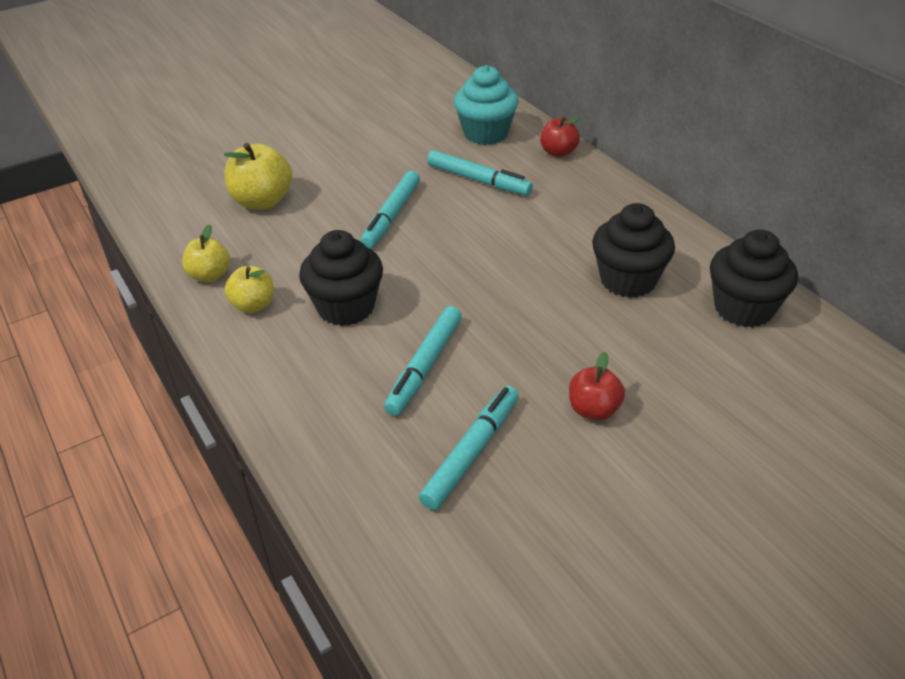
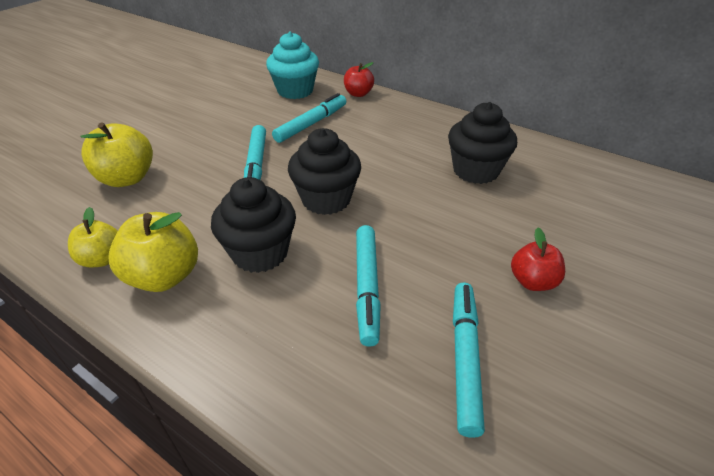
camera: 25 degrees left, 0 degrees up
(253, 305) = (164, 276): yellow apple -> yellow apple, size x1.59
(478, 180) = (311, 124): turquoise marker -> turquoise marker turned 60 degrees counterclockwise
(743, 308) = (568, 171): black cupcake -> black cupcake (326, 199)

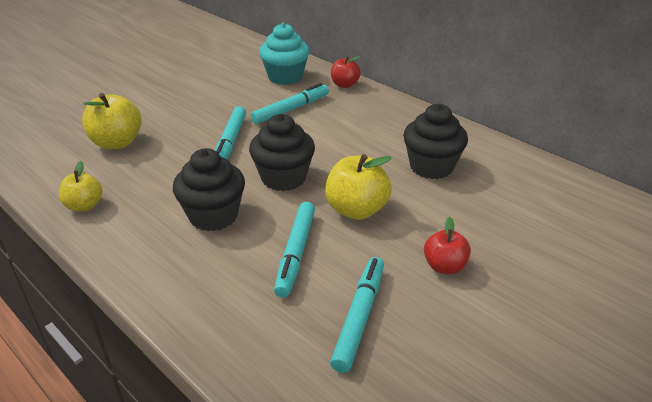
camera: 10 degrees right, 5 degrees down
(164, 276) = (131, 225): yellow apple -> yellow apple (356, 210)

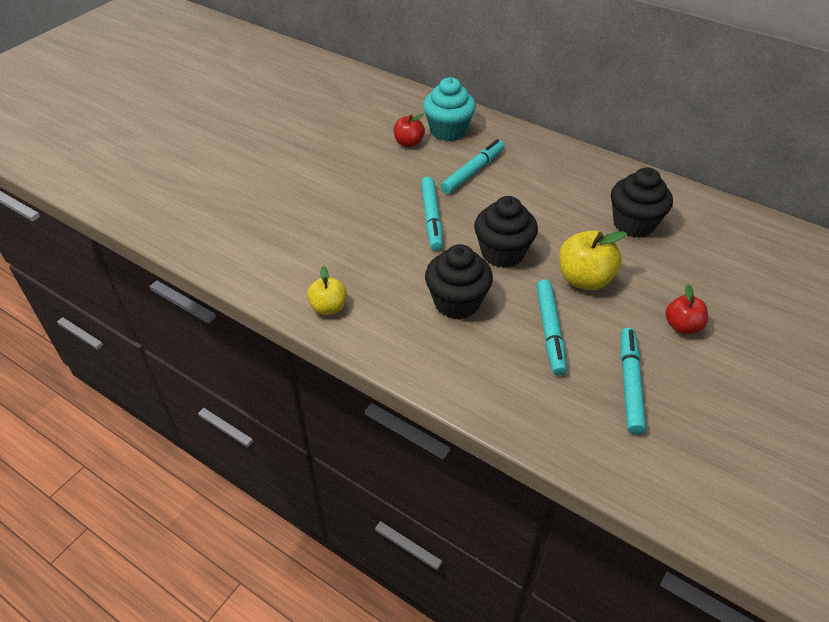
camera: 10 degrees left, 10 degrees up
(117, 143) = (318, 232): yellow apple -> none
(344, 85) = (513, 134): red apple -> red apple (408, 143)

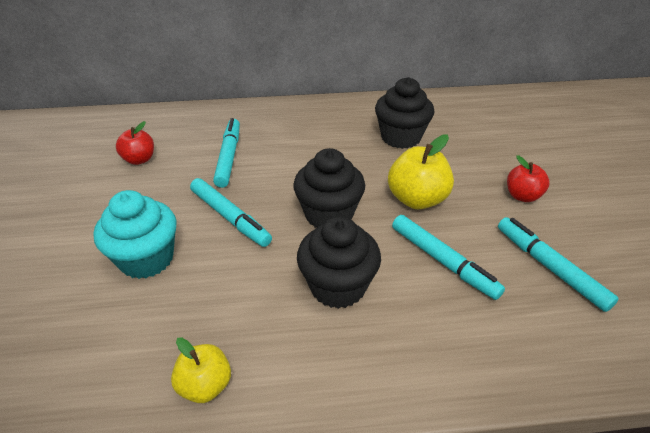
camera: 40 degrees left, 5 degrees down
(448, 131) = (170, 133): turquoise cupcake -> turquoise cupcake (146, 259)

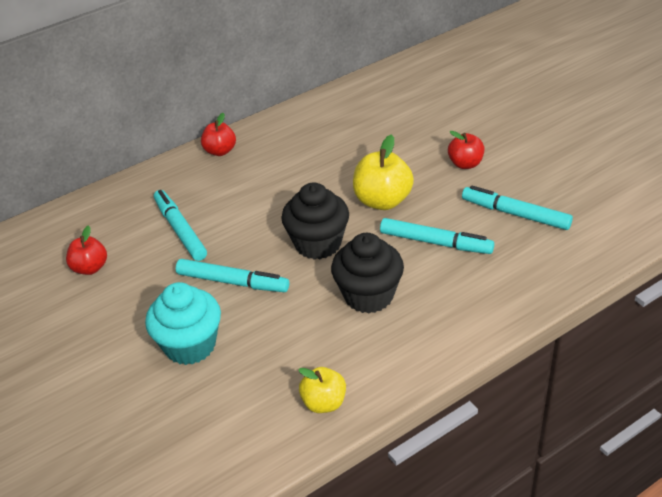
camera: 25 degrees left, 0 degrees up
(311, 109) = (220, 151): none -> red apple
(401, 137) = (329, 148): black cupcake -> none

